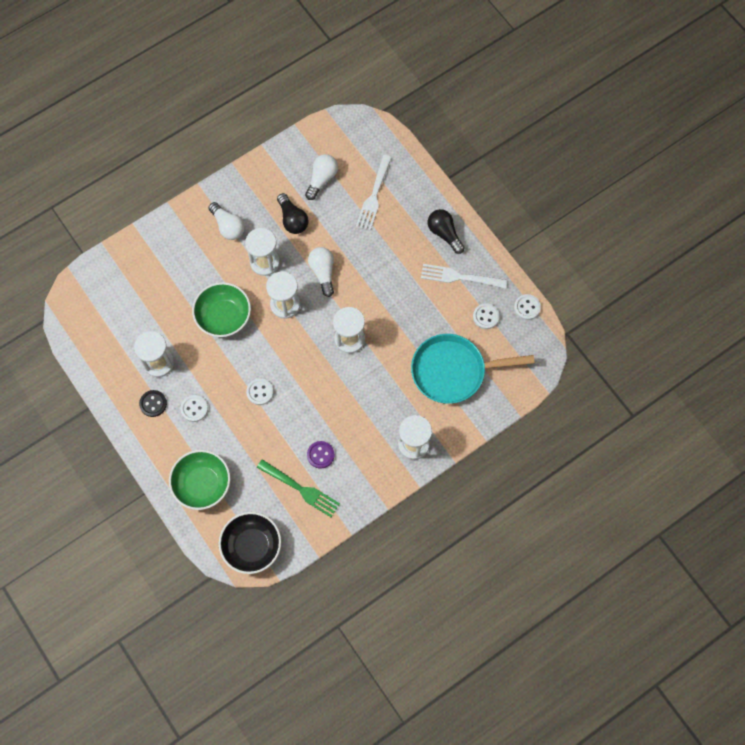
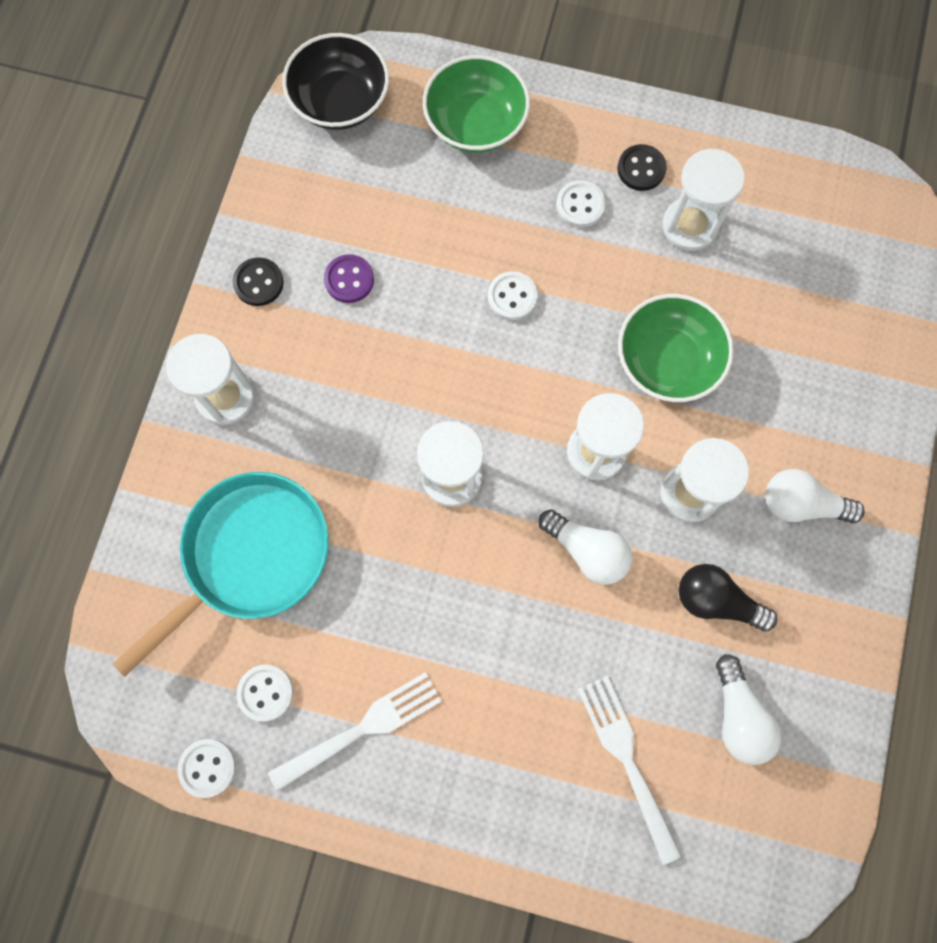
camera: 140 degrees right, 5 degrees up
(301, 489) = (337, 216): green fork -> none
(360, 485) = (258, 283): none -> black button
(444, 233) = (451, 790): black light bulb -> none

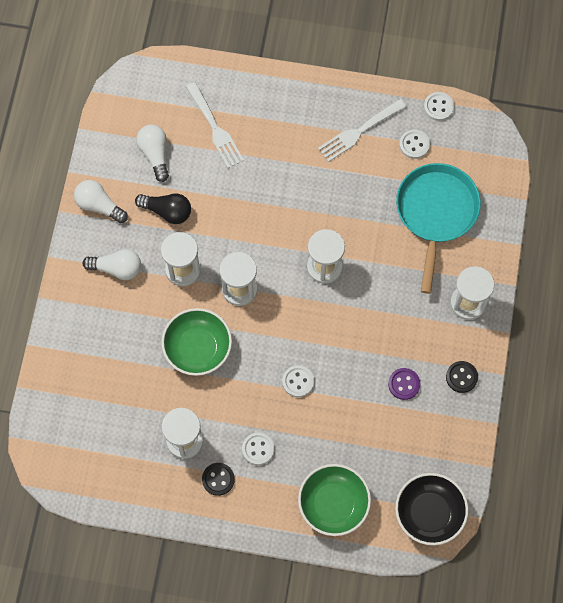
camera: 175 degrees right, 5 degrees down
(250, 556) = (436, 213): turquoise pan -> turquoise pan turned 150 degrees clockwise
(587, 551) = (242, 232): white light bulb -> white light bulb (99, 205)

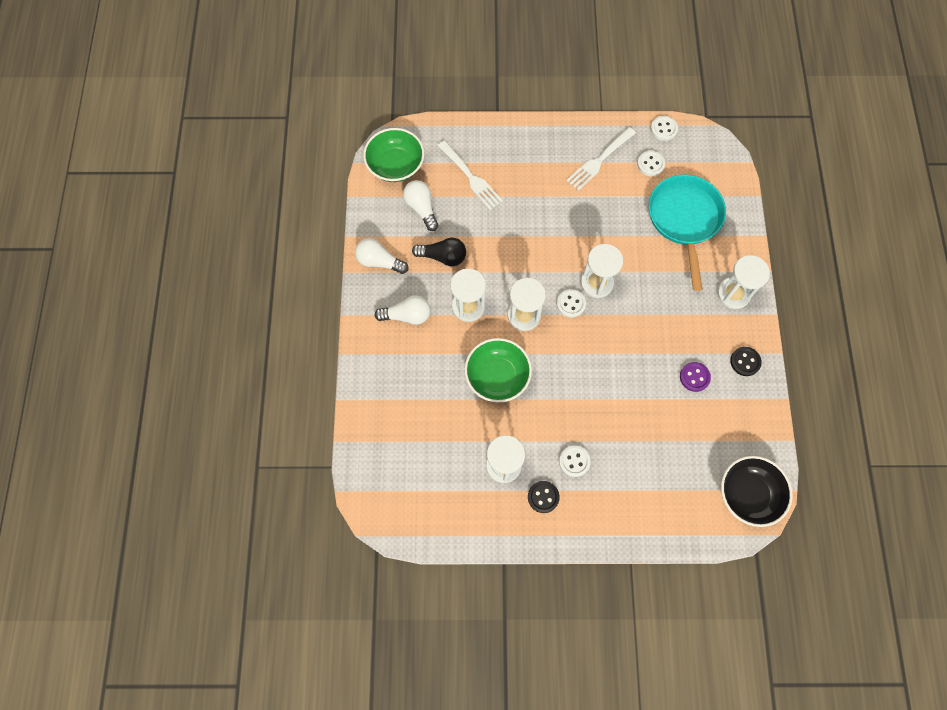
camera: 10 degrees left, 0 degrees up
(298, 381) = (597, 391): white button -> white button (571, 304)
(333, 504) = (657, 501): green bowl -> green bowl (395, 165)

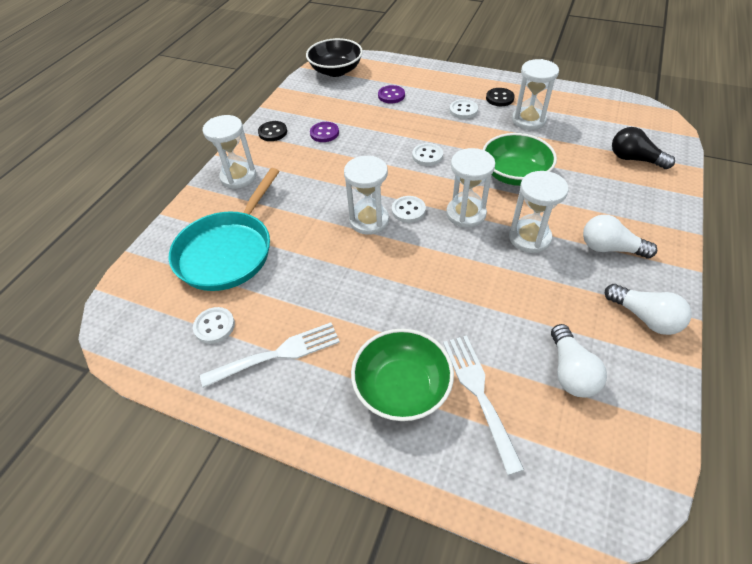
camera: 155 degrees left, 20 degrees down
(395, 165) = (607, 461): green bowl -> green bowl (402, 387)
(443, 257) = (550, 298): black light bulb -> black light bulb (634, 159)
(660, 464) = (391, 95): none -> purple button
(663, 129) = (158, 369): white button -> white button (427, 156)

